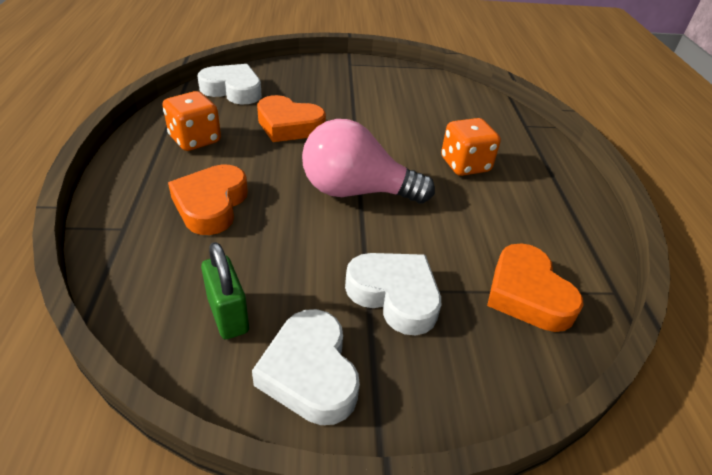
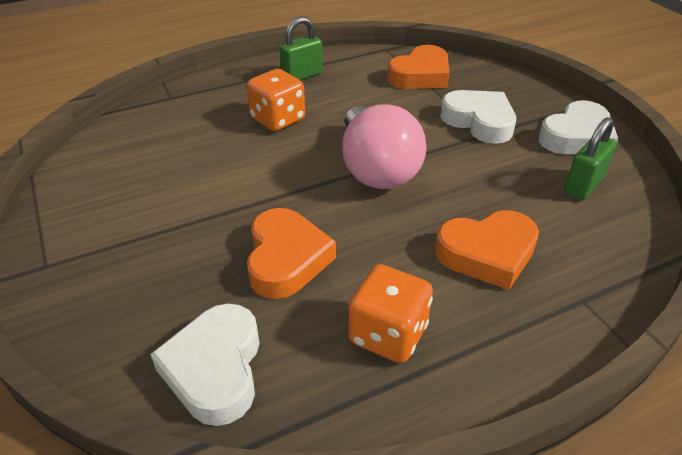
camera: 110 degrees left, 0 degrees up
(394, 295) = (479, 121): white heart -> white heart turned 120 degrees clockwise
(550, 201) = (302, 75): none -> green padlock

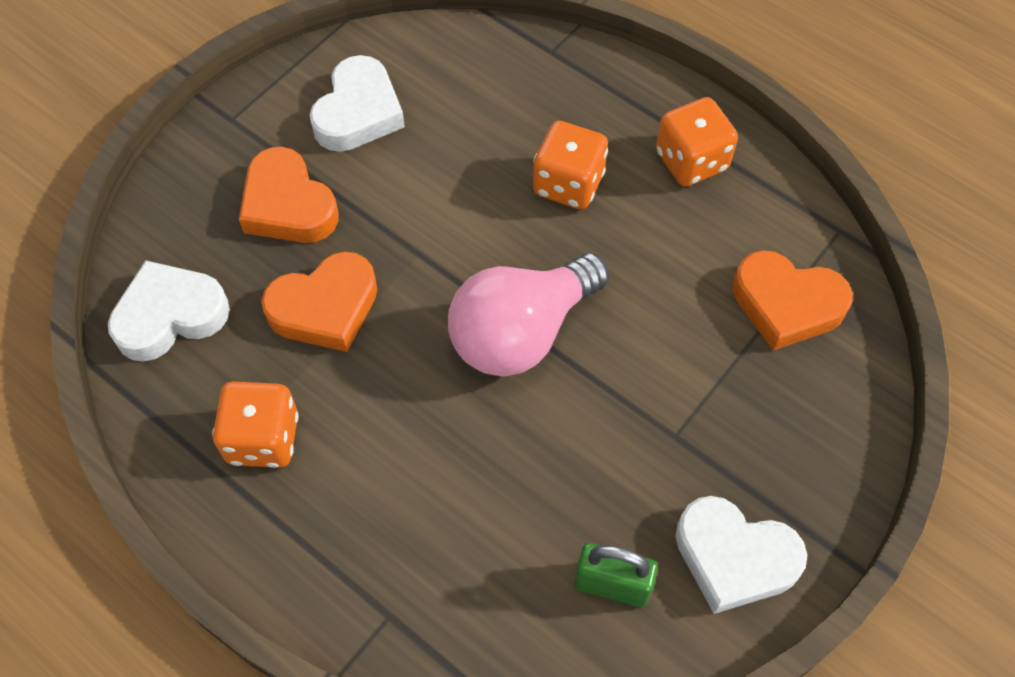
camera: 65 degrees right, 20 degrees up
(302, 75) = (691, 161): green padlock -> orange dice
(479, 121) = (701, 418): white heart -> white heart (358, 112)
(487, 254) = (421, 499): orange heart -> orange heart (288, 205)

